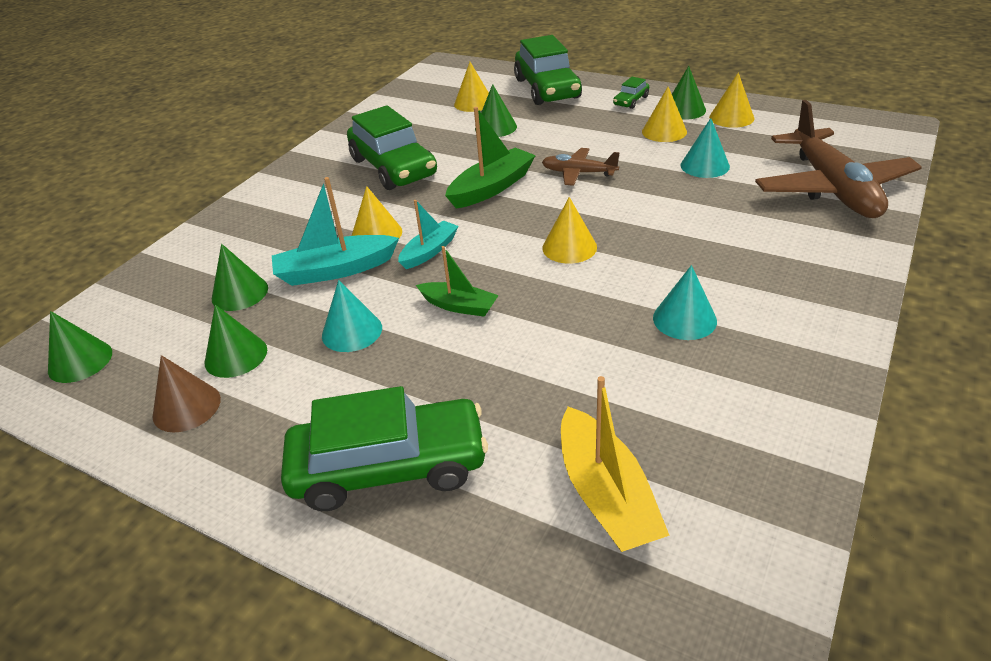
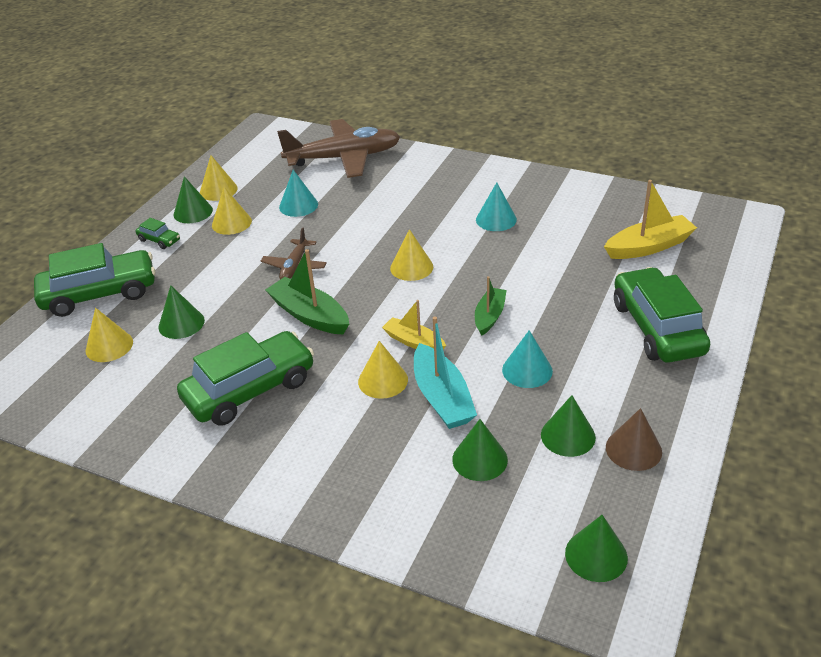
camera: 95 degrees left, 0 degrees up
(429, 251) = (414, 342): turquoise boat -> yellow boat

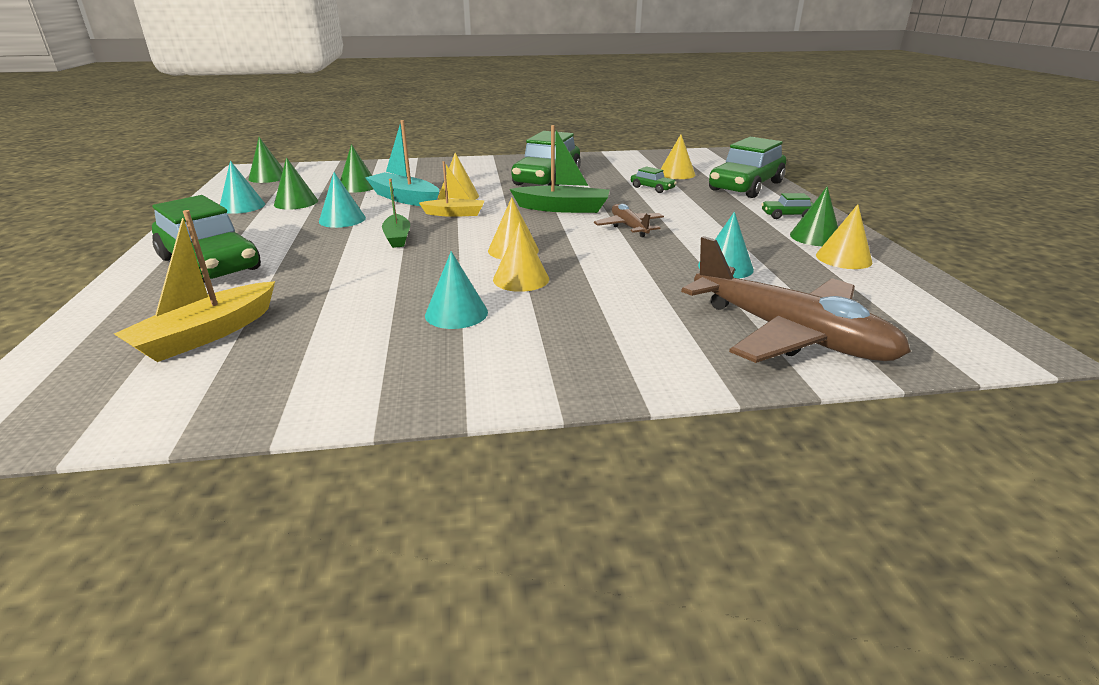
camera: 145 degrees right, 10 degrees down
(181, 323) = (652, 188): green cone -> green car
(231, 223) = (757, 239): yellow cone -> yellow cone (521, 279)
(344, 158) = (789, 334): brown plane -> brown plane turned 90 degrees counterclockwise
(633, 449) = (242, 206): brown cone -> turquoise cone

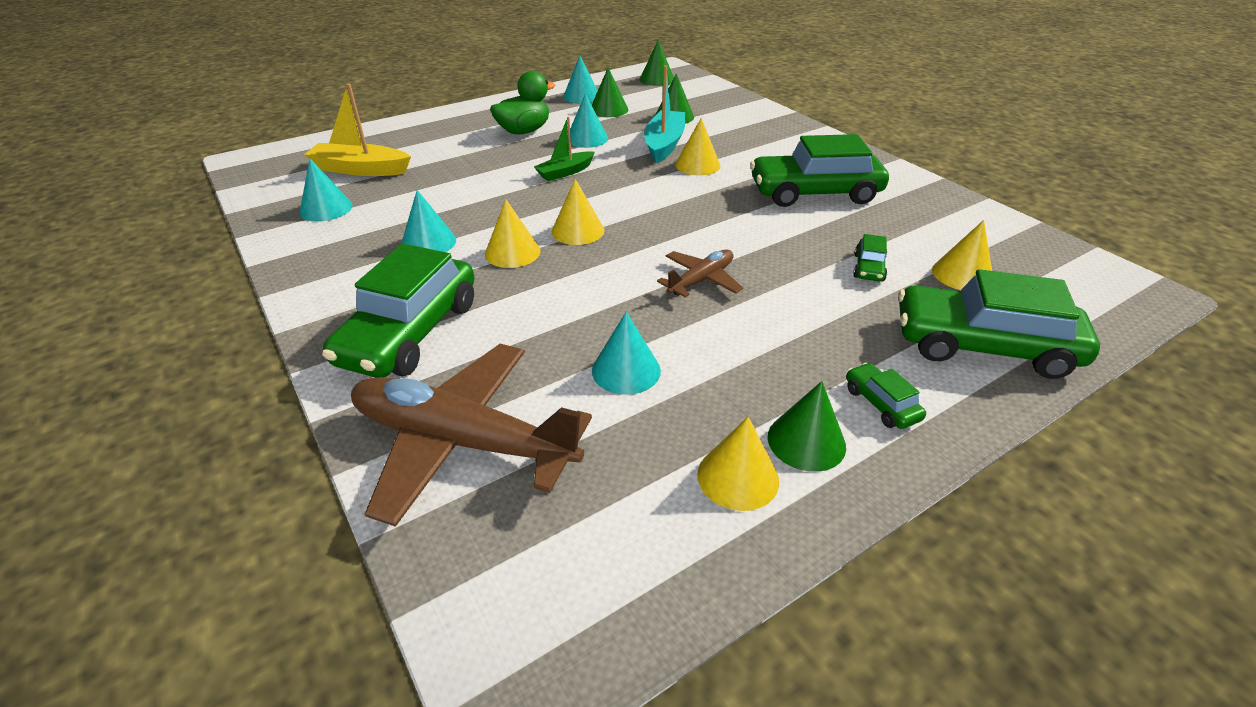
camera: 65 degrees right, 10 degrees up
(210, 264) = (465, 129): green car -> green car (410, 333)
(274, 239) = (524, 131): none -> green duck
(286, 367) = (326, 208): none -> turquoise cone
(455, 214) = (647, 178): yellow boat -> none
(563, 208) = (721, 227): green boat -> none
(789, 334) = (462, 441): brown plane -> brown plane turned 90 degrees clockwise

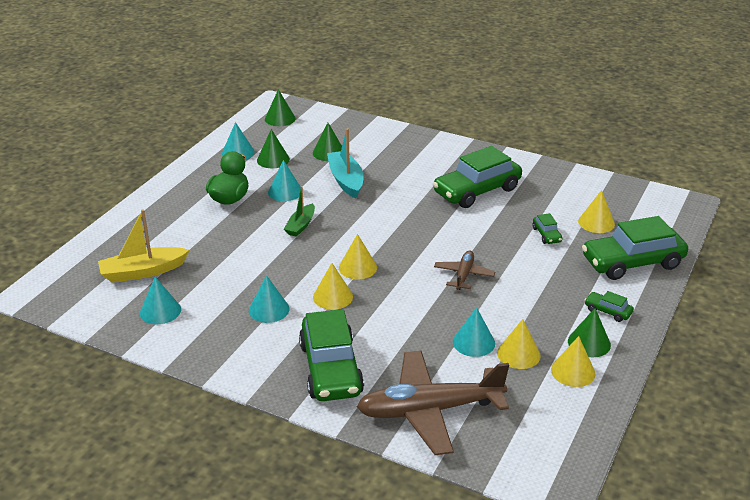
camera: 30 degrees left, 5 degrees down
(697, 165) = (385, 191): yellow cone -> yellow cone (518, 354)

